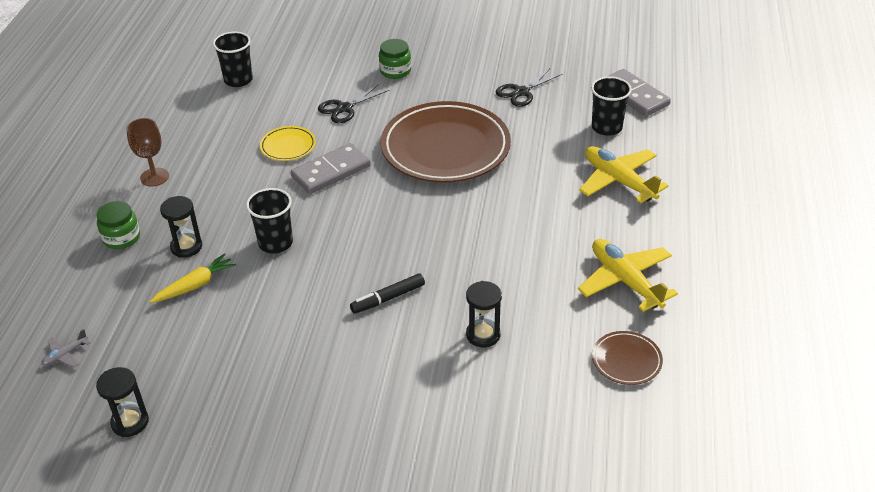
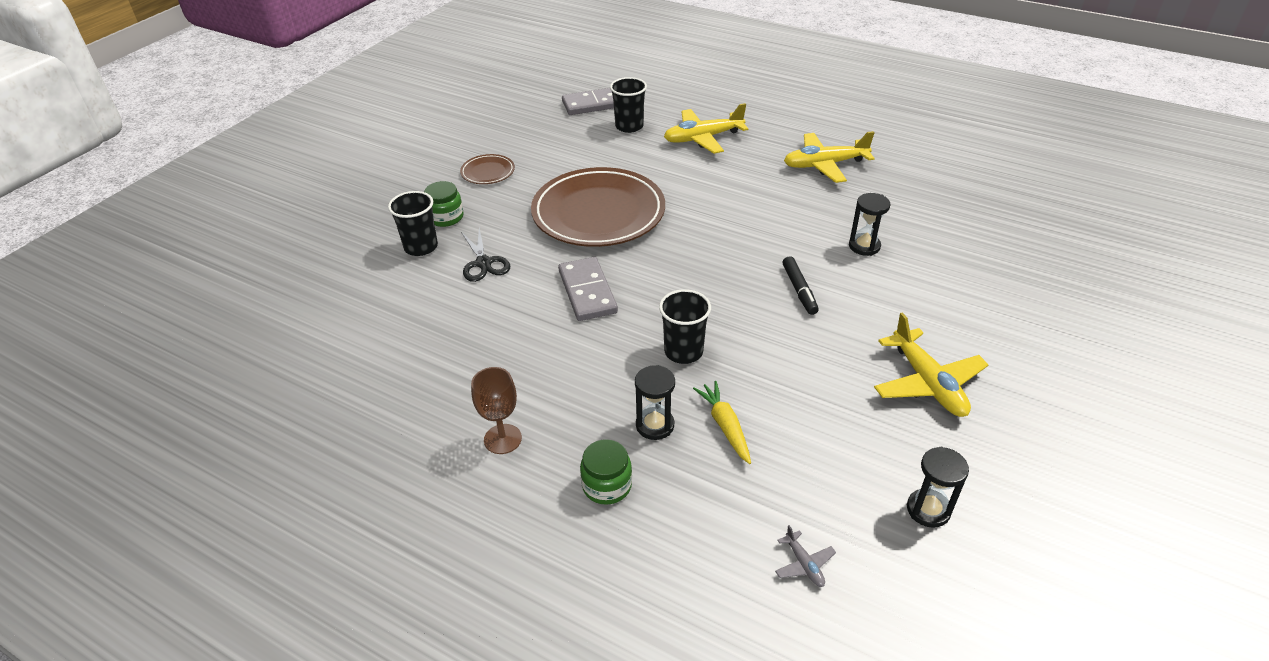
camera: 70 degrees left, 0 degrees up
(238, 80) = (356, 335): black cup -> black cup (421, 247)
(285, 407) = (927, 383): none -> yellow plane
(288, 146) = (521, 315): yellow plate -> none
(521, 92) = (545, 154): black scissors -> none
(626, 360) = (912, 186): brown plate -> brown plate (488, 172)

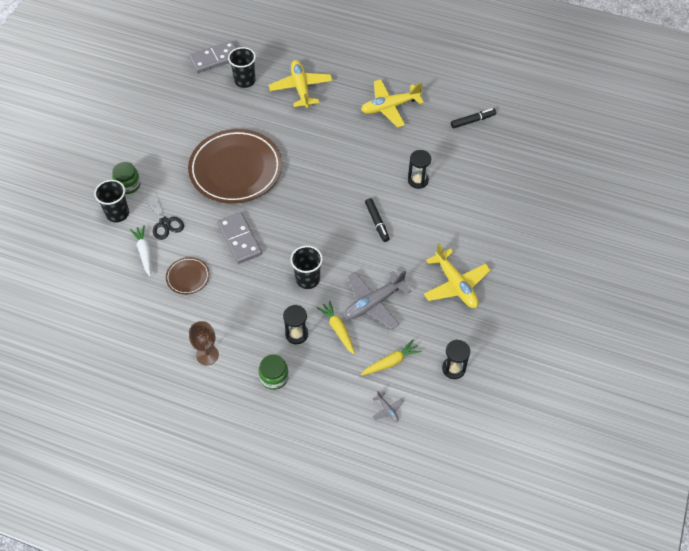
camera: 10 degrees left, 15 degrees up
(444, 295) = (144, 252): none -> white carrot
(488, 172) = (148, 138): brown plate -> brown plate (188, 277)
(703, 138) = (301, 88): yellow plane -> yellow plane turned 105 degrees clockwise
(788, 394) = (373, 303): none -> grey plane
(813, 486) = (391, 362): none -> yellow carrot
(945, 187) = (472, 121): none -> black marker

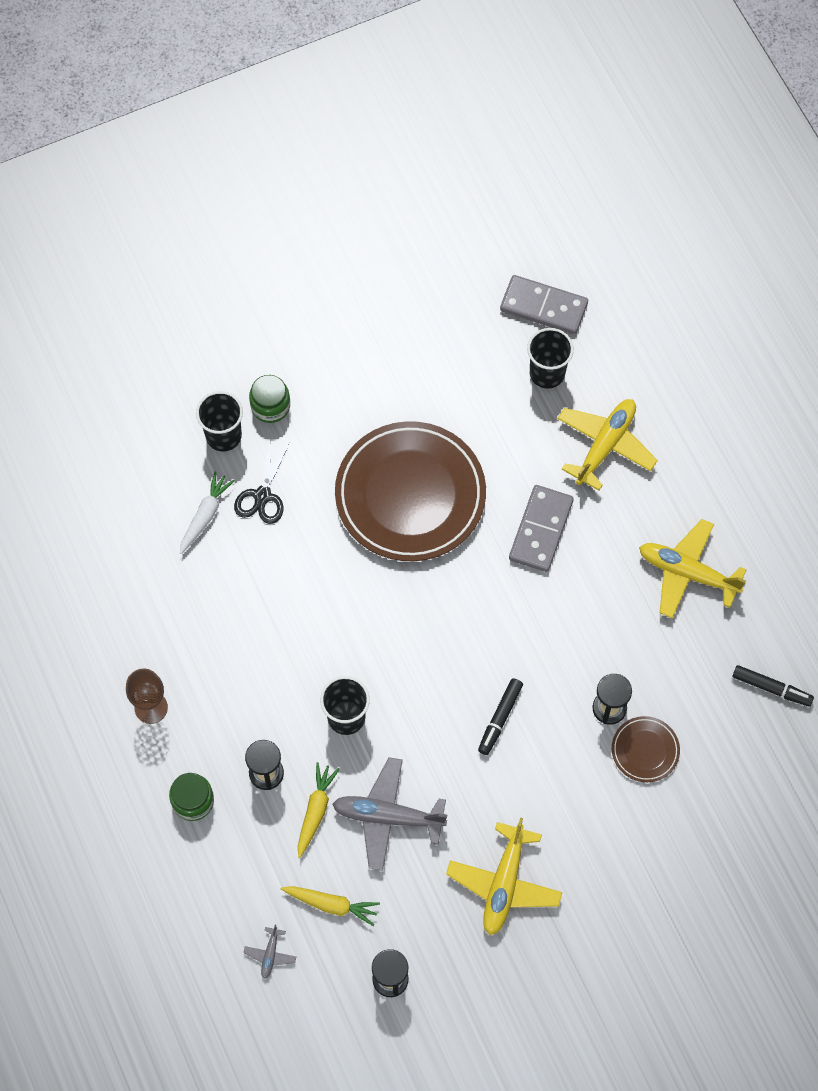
camera: 45 degrees right, 10 degrees up
(188, 277) = (221, 591): brown plate -> brown plate (645, 750)
(239, 239) = (322, 594): grey domino -> grey domino (540, 530)

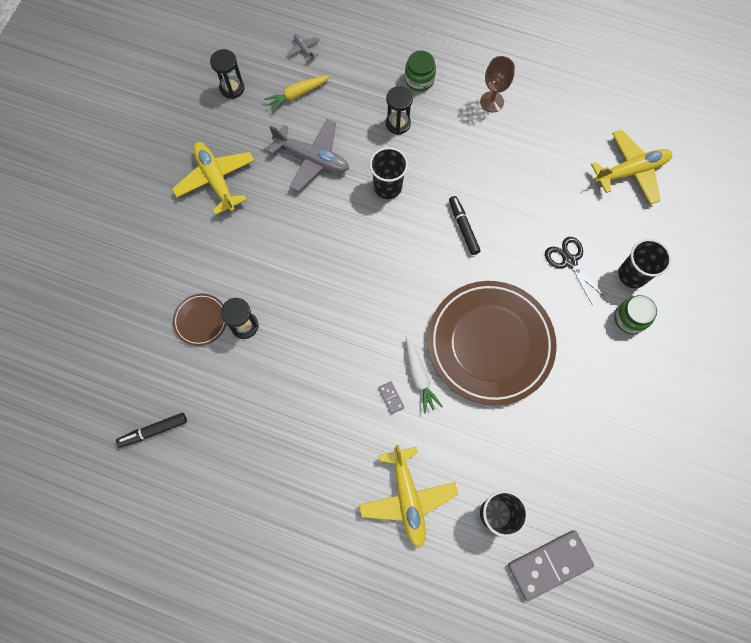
camera: 135 degrees right, 5 degrees up
(205, 515) = (585, 220): white carrot -> white carrot (419, 376)
(315, 811) = (352, 128): yellow carrot -> none
(388, 816) = (312, 158): grey plane -> grey plane turned 60 degrees clockwise
(500, 718) = (303, 262): black marker -> black marker (463, 228)
(540, 530) = (391, 397): grey domino -> grey domino, size x0.42
(687, 573) = (273, 458): yellow plane -> yellow plane (631, 171)

